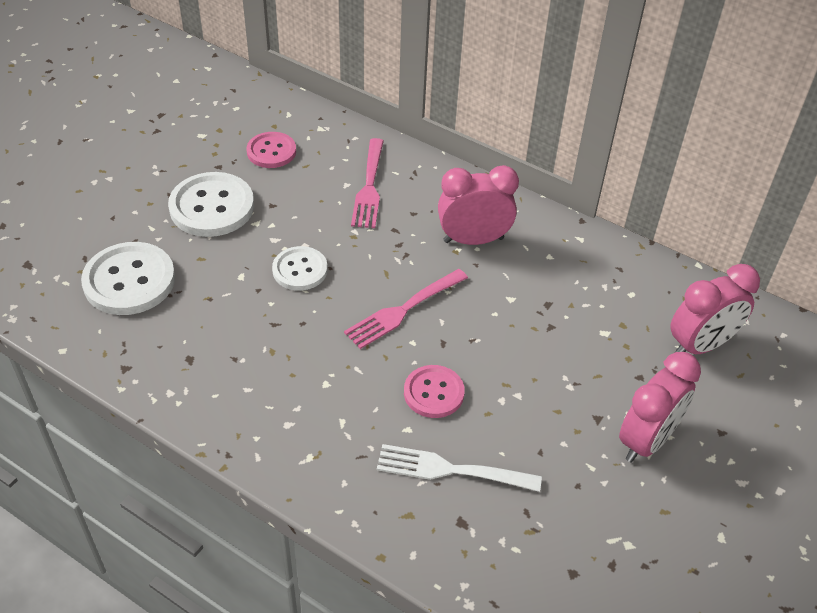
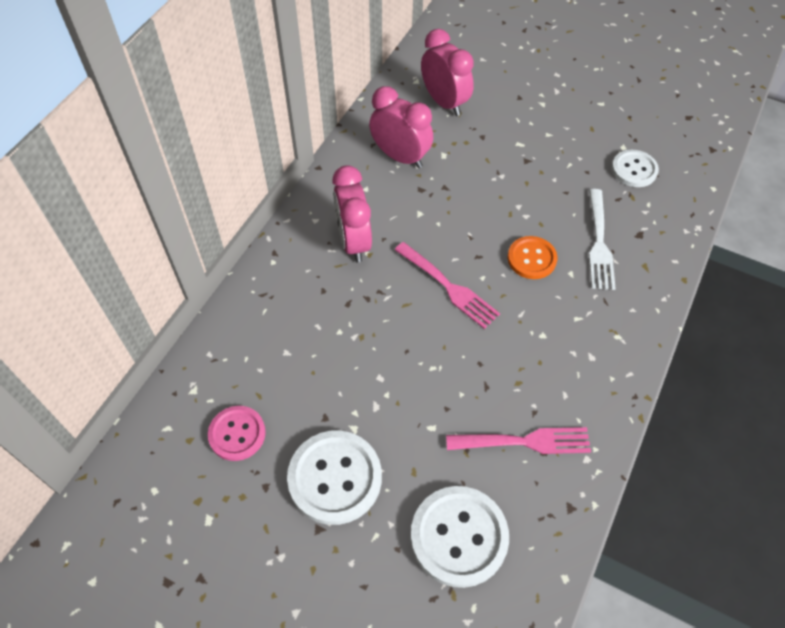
camera: 95 degrees left, 10 degrees up
(300, 270) = (415, 376): white button -> white button (634, 170)
(369, 187) = (289, 331): pink fork -> pink fork (524, 442)
(433, 393) = (531, 259): pink button -> orange button
(647, 440) = (538, 134): pink clock -> pink clock (400, 157)

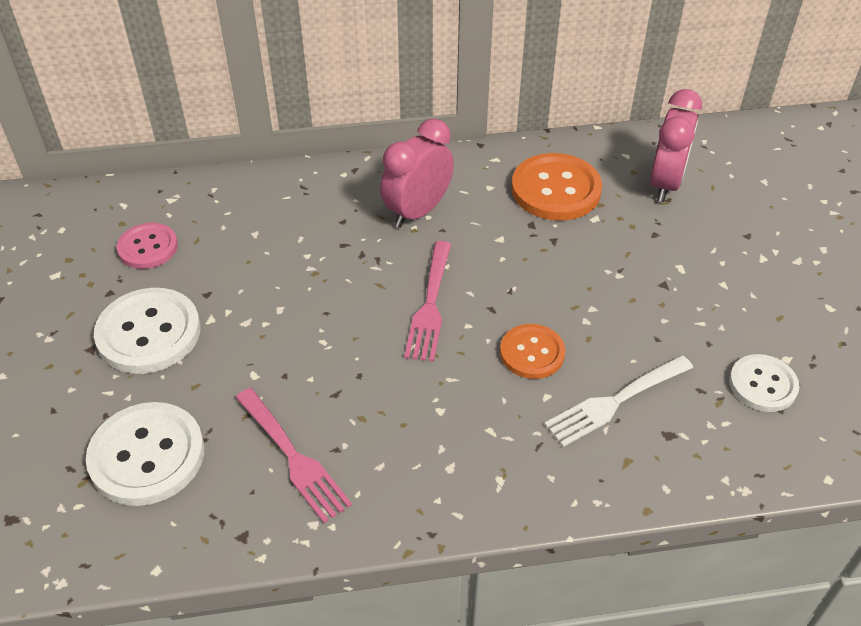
camera: 55 degrees right, 10 degrees down
(400, 157) = (556, 189): pink clock -> orange button

